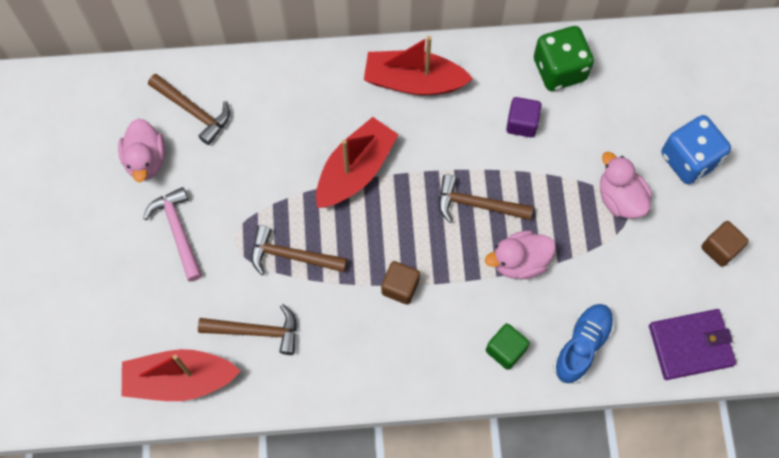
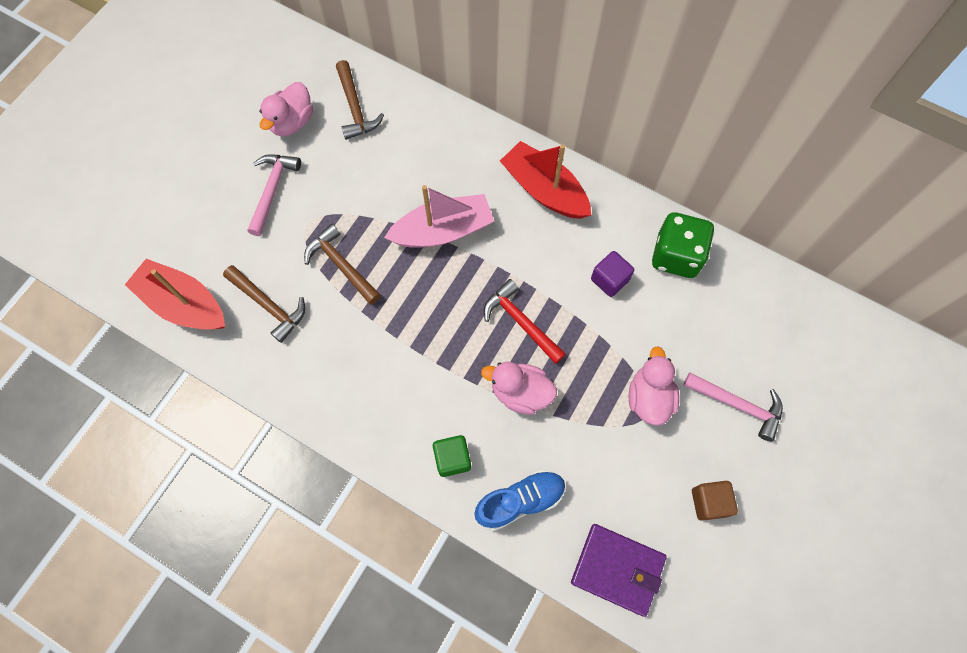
camera: 35 degrees right, 0 degrees up
(355, 170) = (443, 231): red boat -> pink boat
(400, 287) = (406, 347): brown cube -> none
(477, 204) = (521, 322): brown hammer -> red hammer
(689, 159) = (737, 405): blue dice -> pink hammer

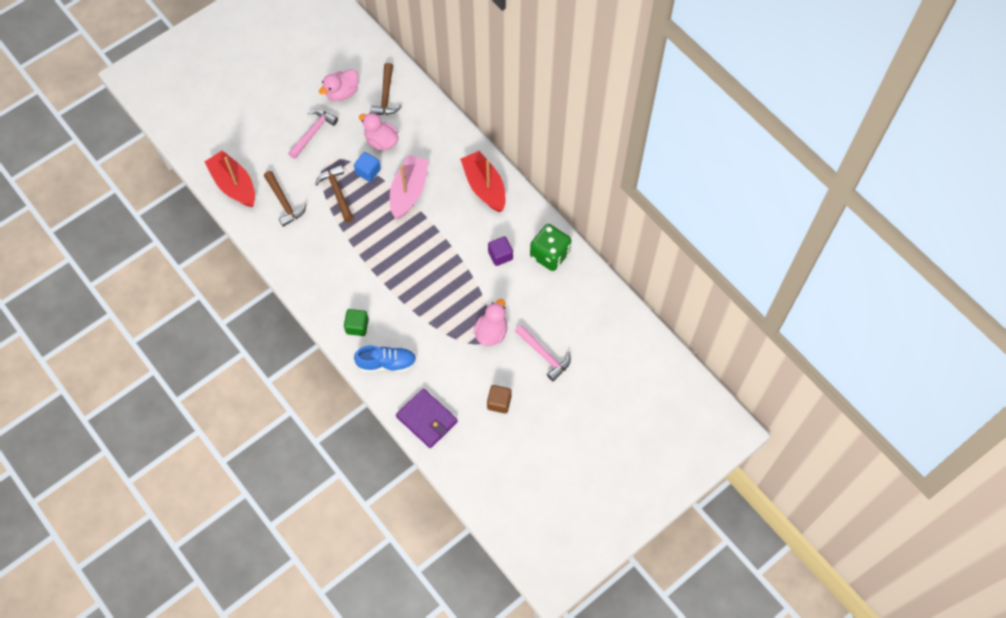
camera: 20 degrees right, 5 degrees down
(373, 221) = (368, 172): none -> blue cube
(443, 231) = (409, 192): pink boat -> pink boat turned 75 degrees counterclockwise
(520, 393) = (414, 303): pink duck -> pink duck (381, 141)
(521, 322) = (433, 262): red hammer -> none

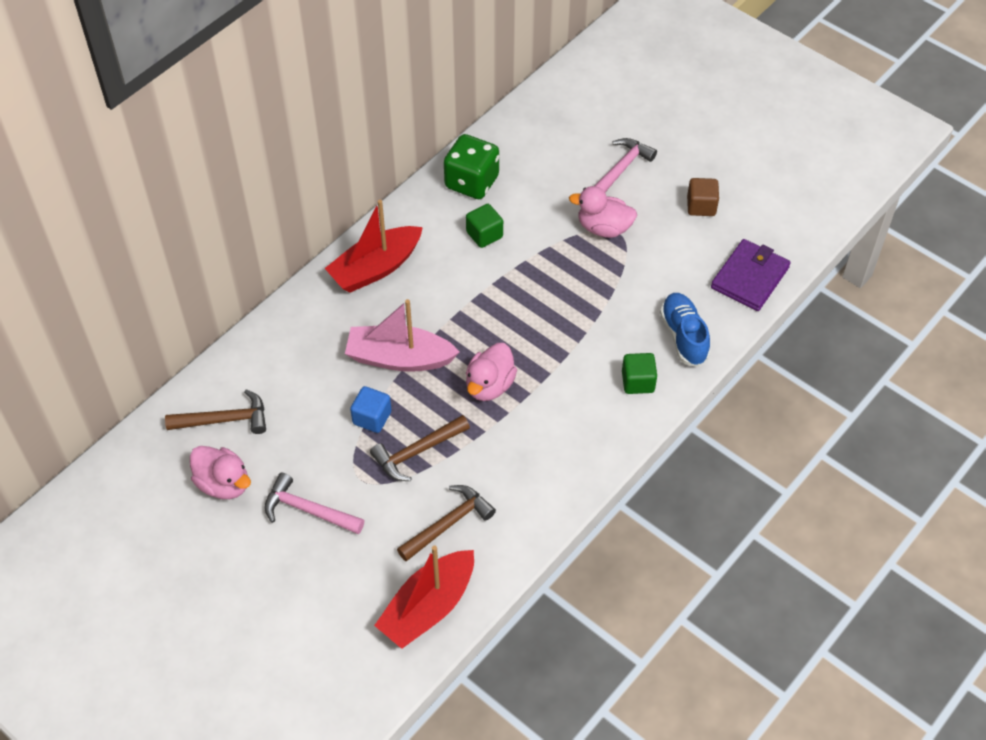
camera: 100 degrees left, 10 degrees down
(381, 141) = (312, 410): pink duck -> pink duck (489, 385)
(500, 255) = (484, 235): purple cube -> green cube

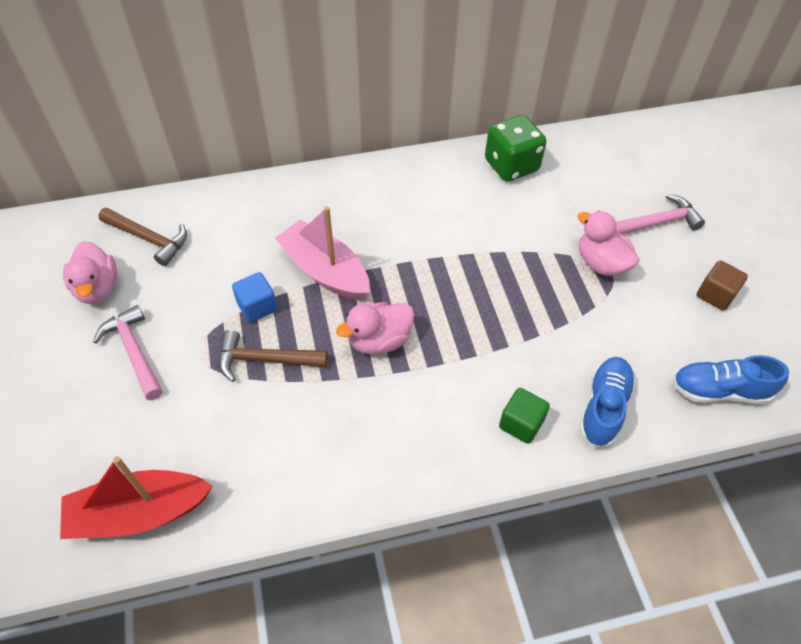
camera: 35 degrees right, 0 degrees up
(375, 268) = (372, 190): red boat -> none
(448, 524) = (230, 444): brown hammer -> none
(484, 235) = (486, 212): green cube -> none
(749, 277) = (719, 390): purple wallet -> blue shoe

